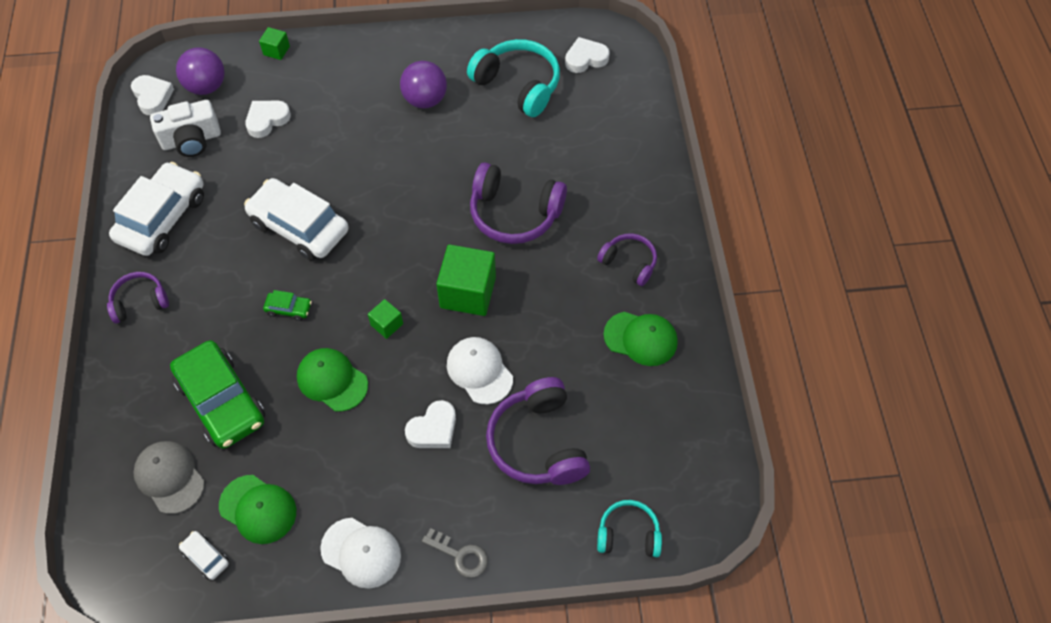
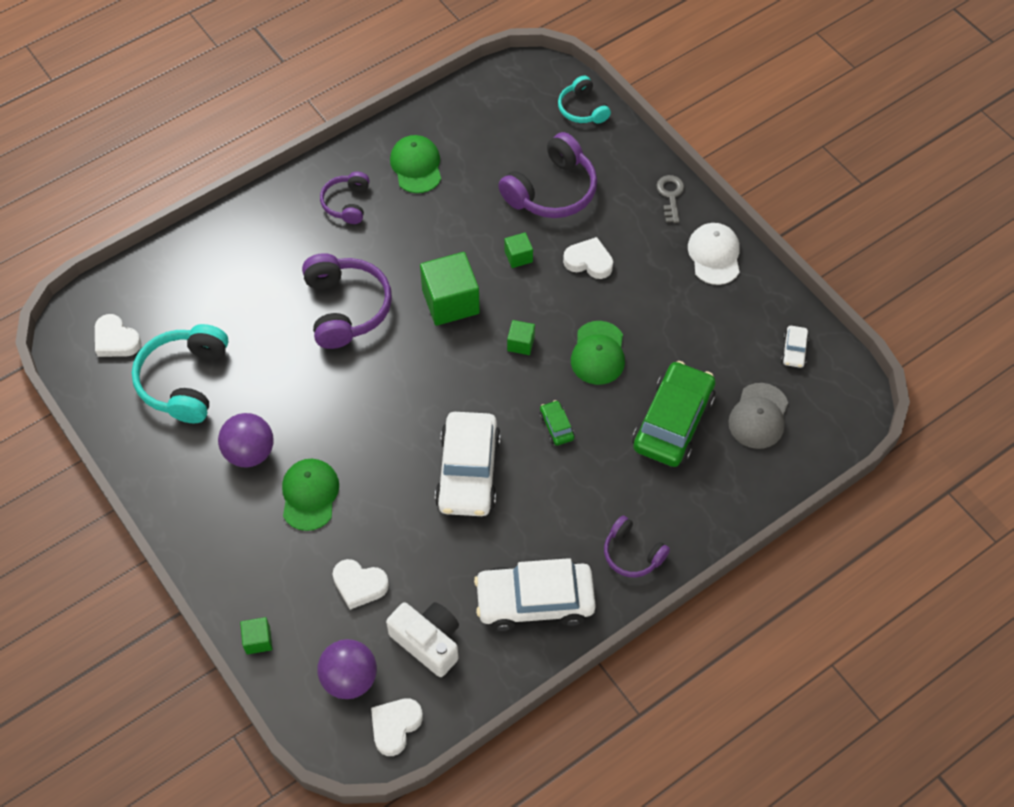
camera: 120 degrees left, 0 degrees up
(258, 509) = (735, 339): green cap -> green cap (309, 495)
(479, 371) = (518, 256): white cap -> green cube

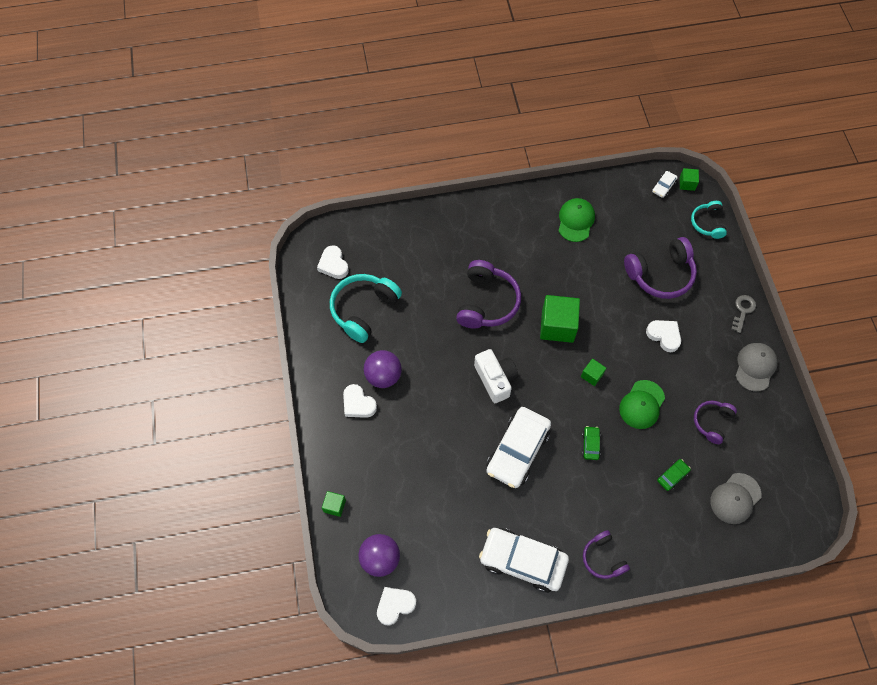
camera: 25 degrees right, 5 degrees up
(309, 495) = (408, 421): green cap -> none
(347, 203) = (518, 229): purple headphones -> purple headphones (712, 422)
(359, 585) = (414, 498): white heart -> white heart (358, 404)
(428, 642) = (440, 557): white camera -> white camera (495, 379)
(518, 256) = (617, 312): green cube -> green cube (687, 184)
(672, 422) = (672, 476): green car -> green car, size x0.43
(714, 255) = (755, 367): white cap -> grey cap
(794, 350) = (782, 461): white car -> white car (663, 187)

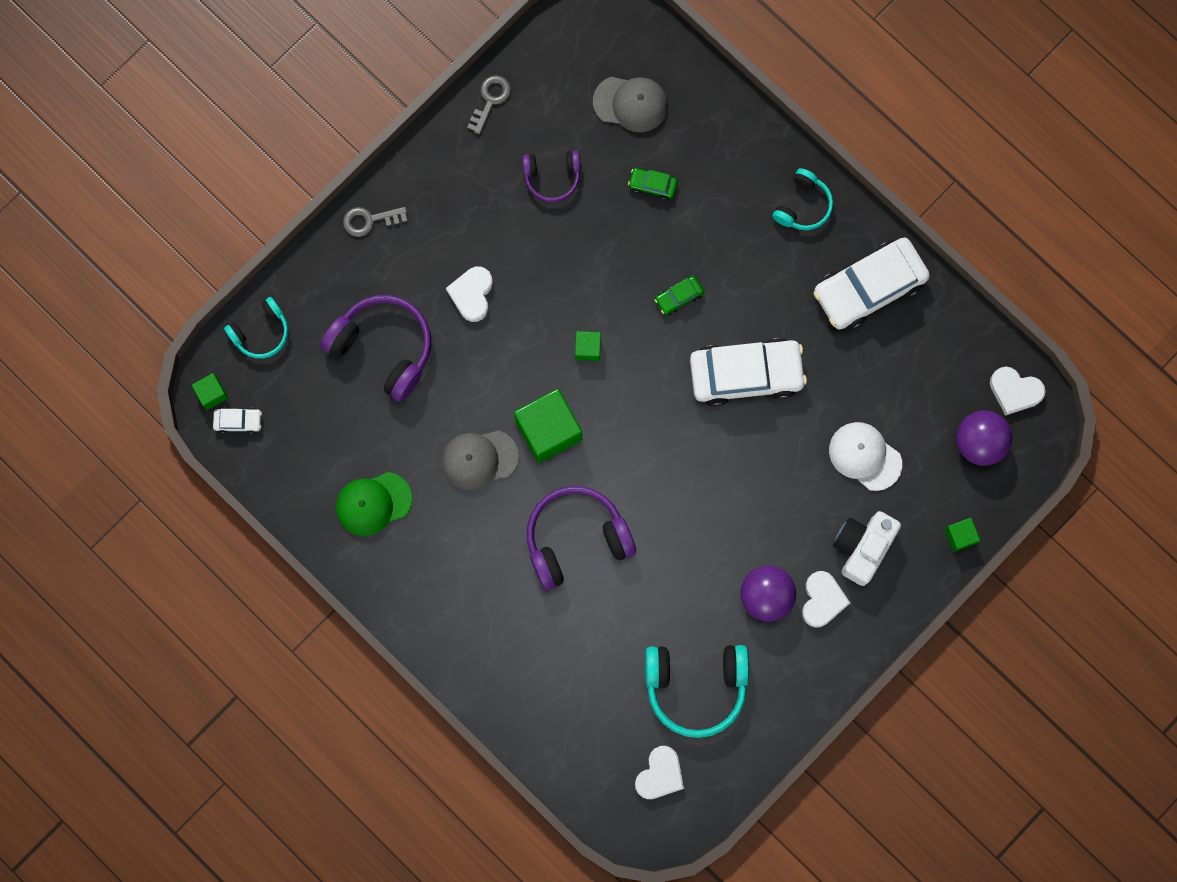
camera: 125 degrees left, 15 degrees up
(421, 484) = (865, 456): none -> white cap
(495, 379) = (674, 458): white camera -> white camera (862, 547)
(522, 561) = (869, 288): white car -> white car turned 75 degrees clockwise
(603, 558) = (803, 205): purple headphones -> turquoise headphones
(642, 404) = (585, 268): green cap -> none
(755, 367) = (441, 166): grey cap -> grey cap (479, 459)
(784, 419) = (490, 100): none -> grey key

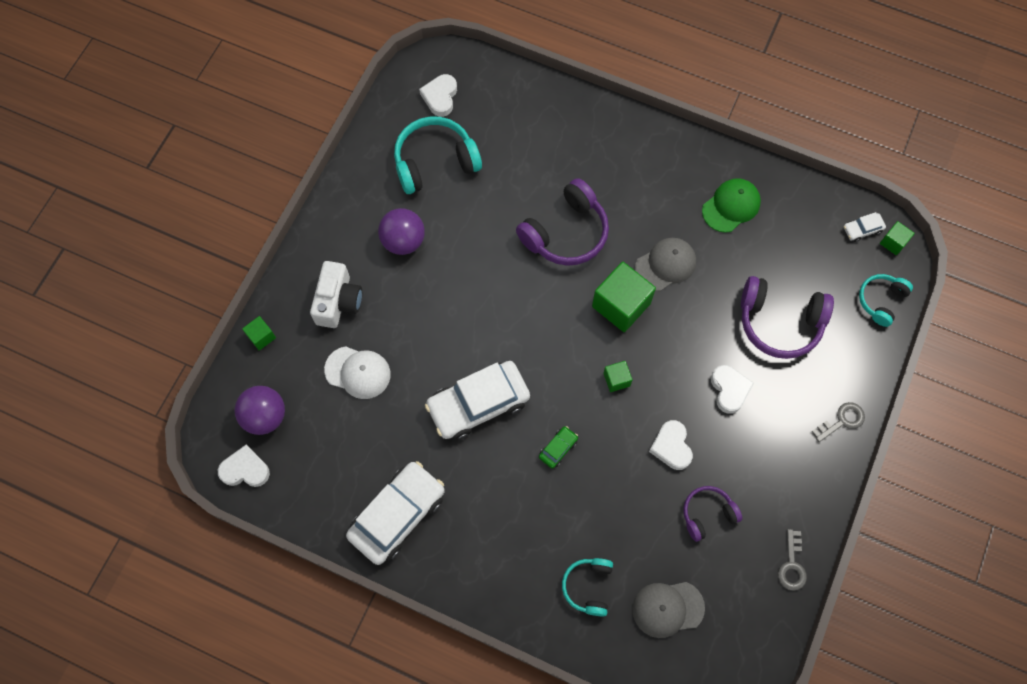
camera: 160 degrees right, 10 degrees down
(652, 185) = (618, 539): green car -> none
(803, 205) = (479, 569): turquoise headphones -> turquoise headphones (588, 586)
(822, 600) = (358, 252): white heart -> white heart (671, 446)

